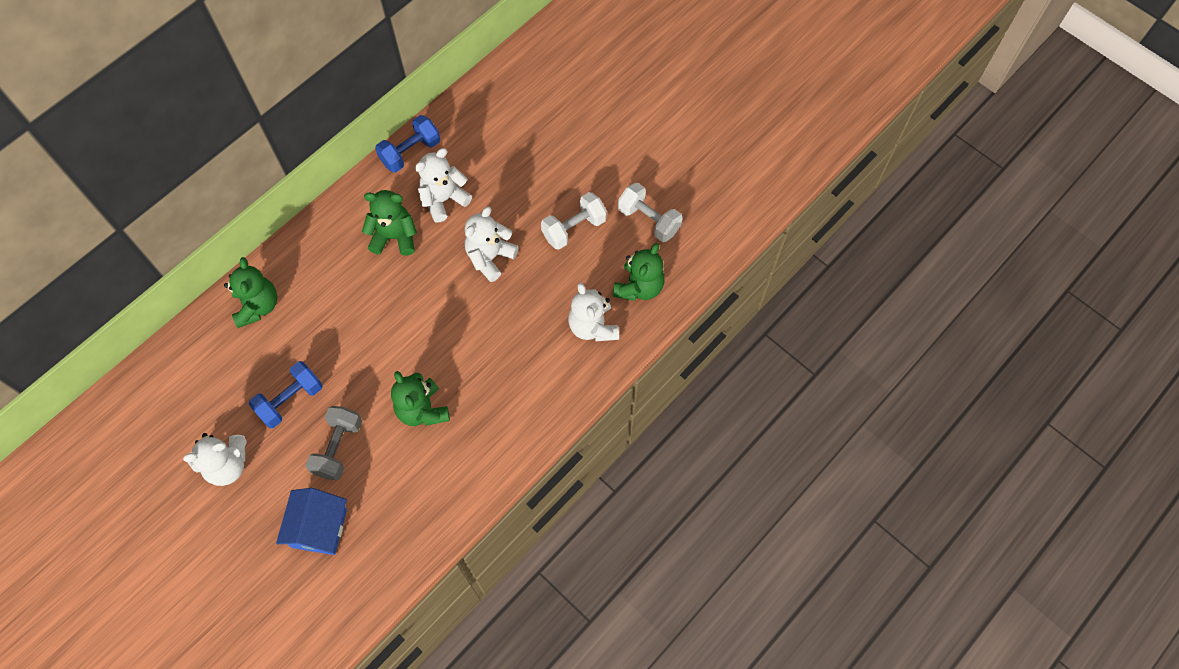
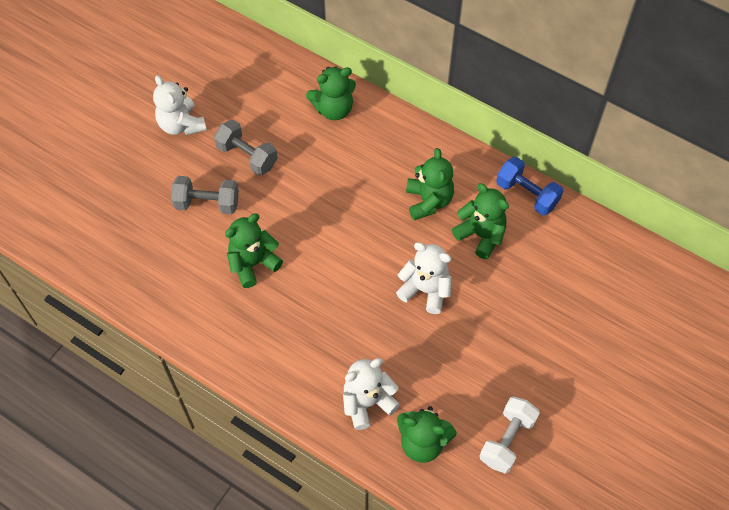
camera: 80 degrees right, 5 degrees down
(290, 400) = (247, 156): blue dumbbell -> grey dumbbell
(319, 528) = (132, 206): blue house -> none
(444, 199) = (481, 235): white teddy bear -> green teddy bear
(574, 228) = (478, 364): white dumbbell -> none

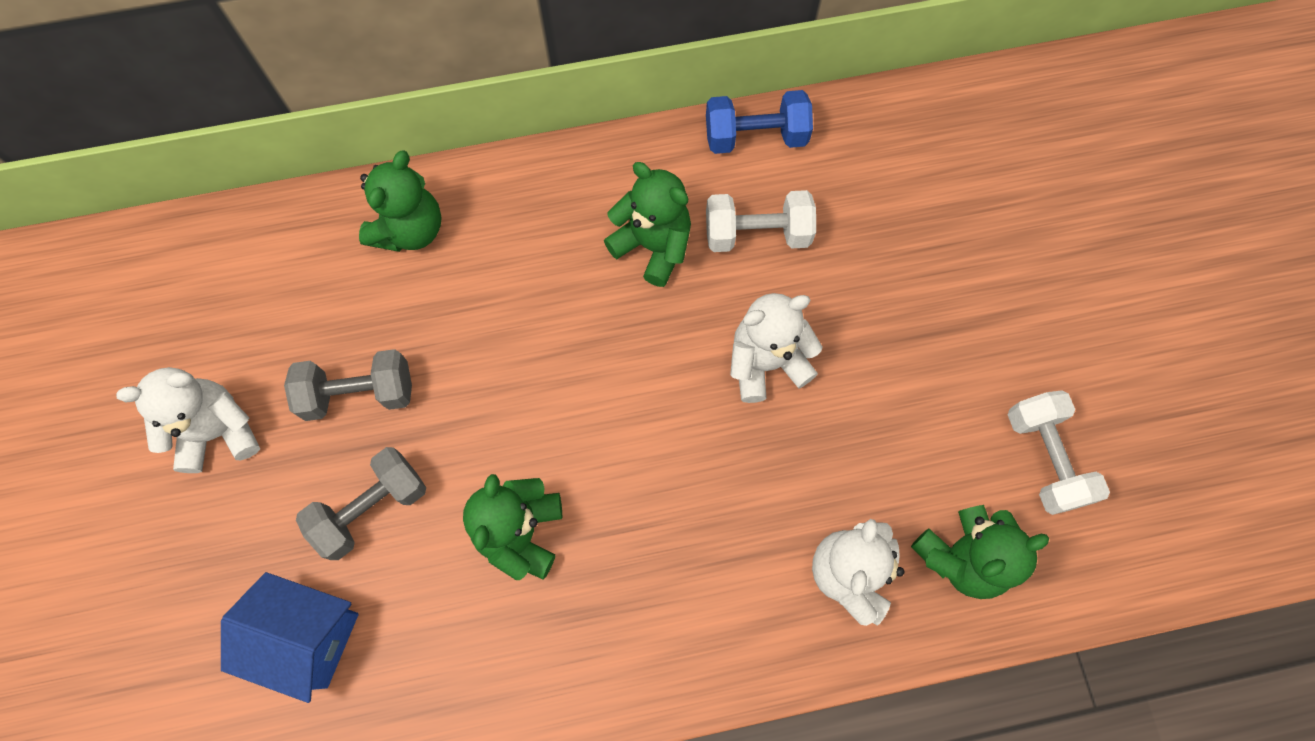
camera: 45 degrees left, 10 degrees up
(136, 228) = (307, 637): none -> blue house
(181, 125) = (218, 431): white teddy bear -> white teddy bear turned 150 degrees clockwise
(481, 235) = (757, 234): green teddy bear -> white dumbbell

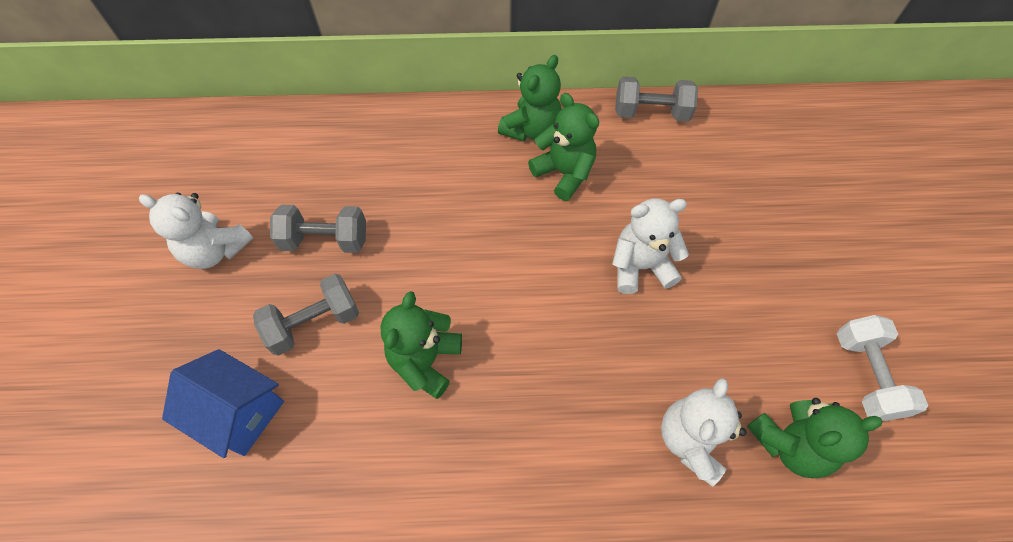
camera: 10 degrees right, 10 degrees down
(218, 431) = (215, 250): white teddy bear -> white teddy bear turned 150 degrees counterclockwise
(410, 229) = (388, 137): green teddy bear -> green teddy bear (531, 129)
(755, 137) = (651, 113): blue dumbbell -> grey dumbbell
(757, 234) = (644, 176): white dumbbell -> none

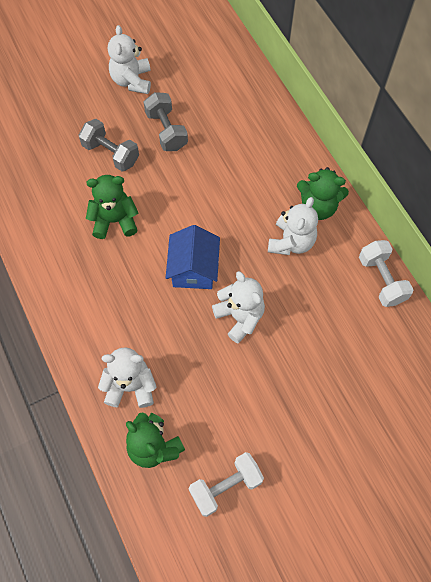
camera: 65 degrees right, 5 degrees up
(239, 412) = (45, 146): blue house -> blue house (193, 269)
(564, 173) = (291, 242): green teddy bear -> white teddy bear
(651, 113) = (381, 280): grey dumbbell -> white dumbbell

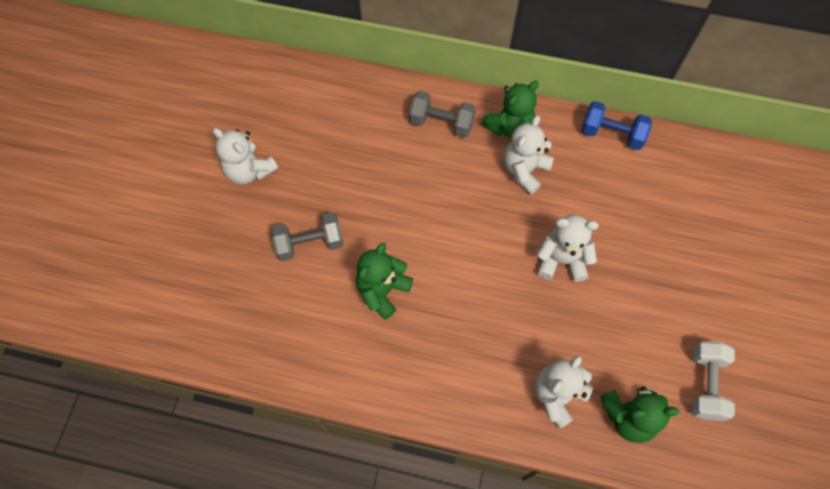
camera: 50 degrees left, 0 degrees up
(166, 131) = (329, 182): grey dumbbell -> grey dumbbell (441, 123)
(193, 269) = (487, 262): blue house -> none
(291, 242) = (524, 170): white teddy bear -> white teddy bear turned 120 degrees counterclockwise
(381, 280) = (611, 134): white dumbbell -> blue dumbbell

